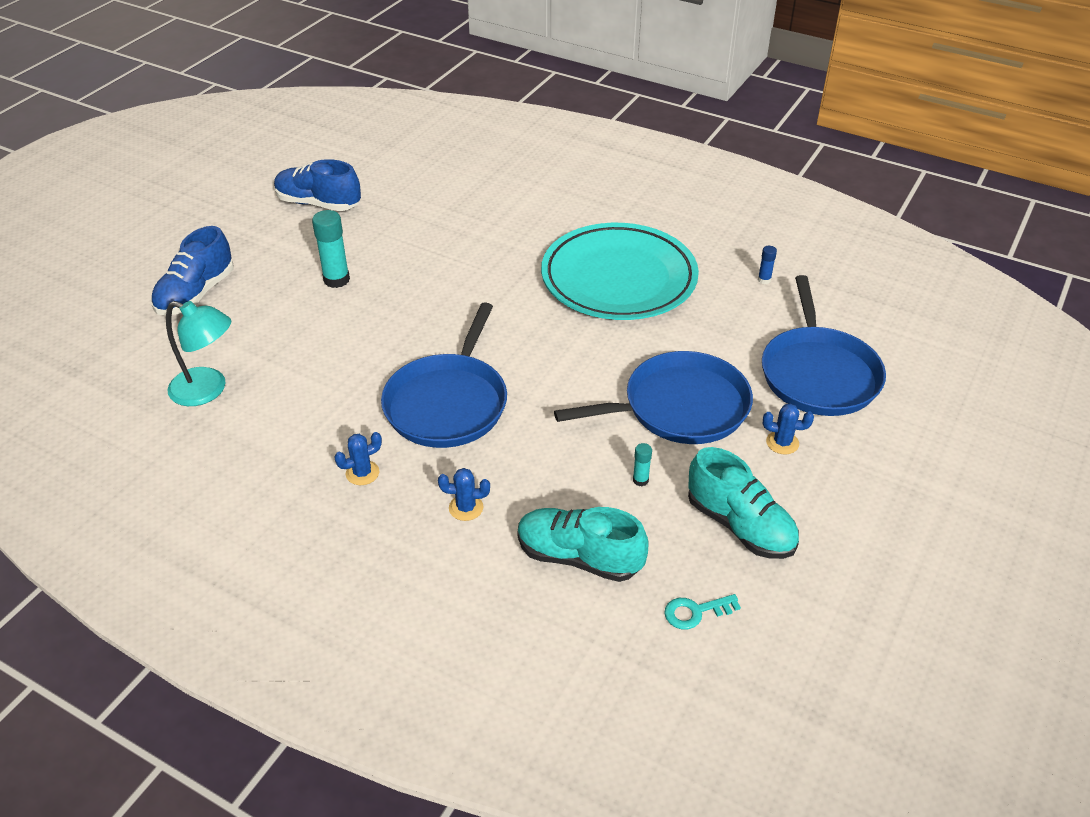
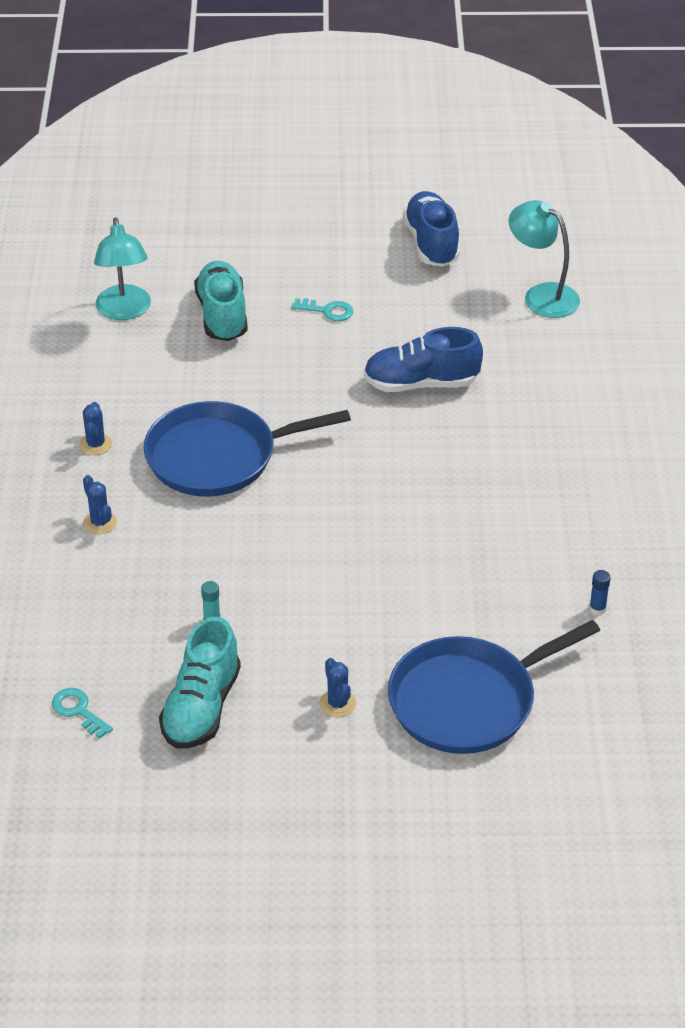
camera: 60 degrees right, 0 degrees up
(196, 294) = (236, 240): blue shoe -> blue shoe (421, 383)
(336, 280) = (327, 311): turquoise glue stick -> turquoise key
(362, 473) = (95, 444): blue cactus -> blue cactus turned 60 degrees clockwise
(429, 180) = (542, 295): none -> turquoise lamp
(579, 557) = (91, 614): turquoise shoe -> turquoise shoe (222, 315)
(619, 279) = (498, 496): turquoise plate -> none
(679, 407) = (332, 612): blue pan -> none

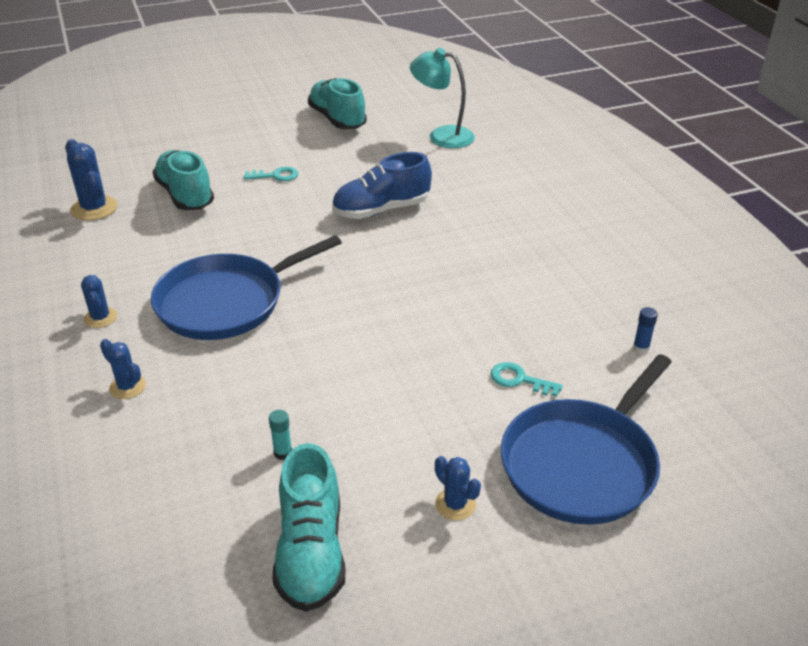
camera: 20 degrees left, 5 degrees down
(78, 711) = (167, 598): turquoise key -> turquoise key (519, 380)
(124, 311) = (94, 208): turquoise lamp -> blue cactus
(431, 243) = (337, 119): blue shoe -> turquoise shoe

